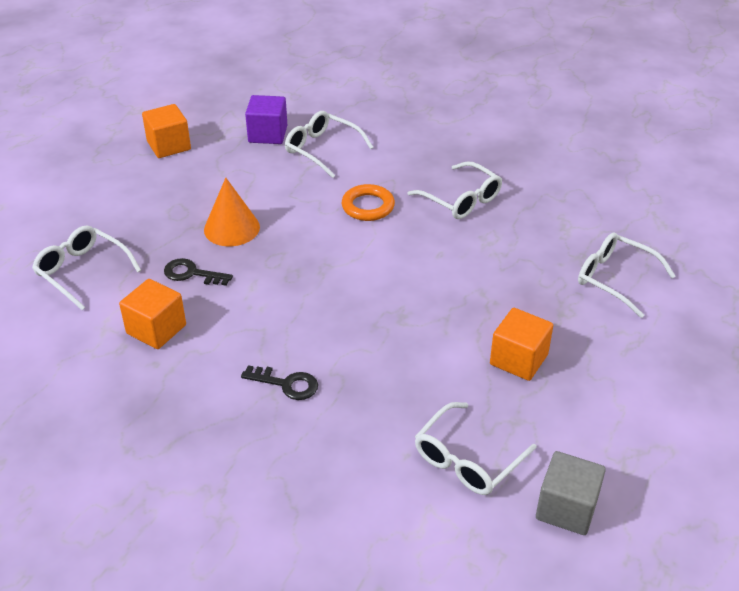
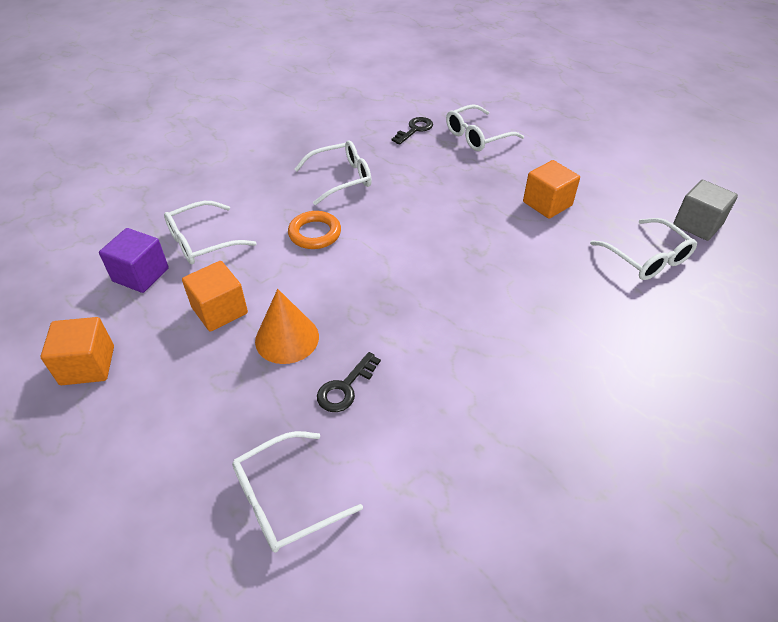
camera: 70 degrees left, 5 degrees up
(156, 329) = (424, 437): orange cube -> orange cube (219, 310)
(286, 384) = (538, 345): black key -> black key (415, 129)

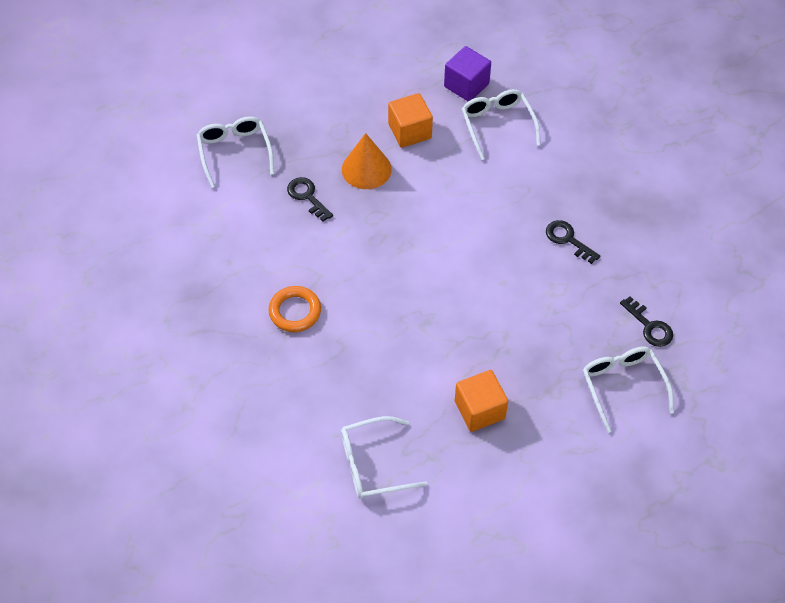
camera: 105 degrees right, 10 degrees up
(87, 365) = (380, 58): orange cube -> none
(315, 233) = (486, 204): orange ring -> orange ring (295, 311)
(342, 178) = (568, 239): white glasses -> black key
(697, 224) = (407, 541): grey cube -> none

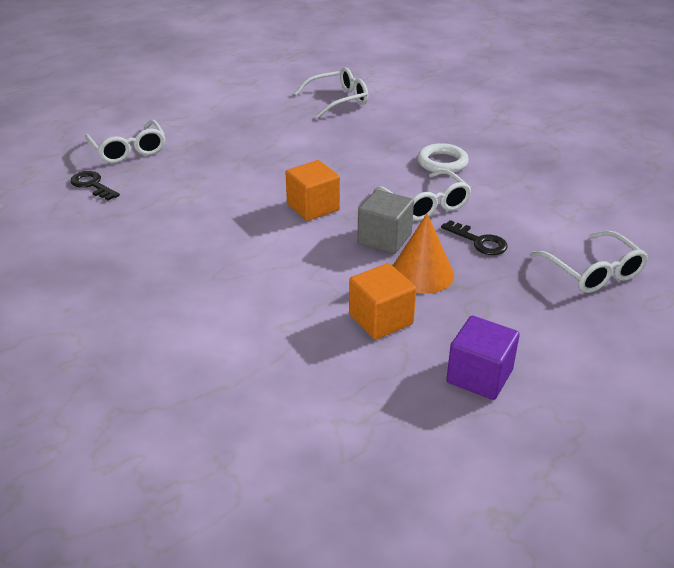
camera: 170 degrees right, 20 degrees down
(295, 311) = (442, 163): orange ring -> white ring
(384, 211) = (384, 239): none -> grey cube
(466, 85) = (312, 390): purple cube -> purple cube (479, 376)
(479, 410) = (257, 128): orange cube -> orange cube (313, 207)
(497, 124) = (259, 342): white glasses -> white glasses (426, 205)
(568, 239) = (168, 237): black key -> none

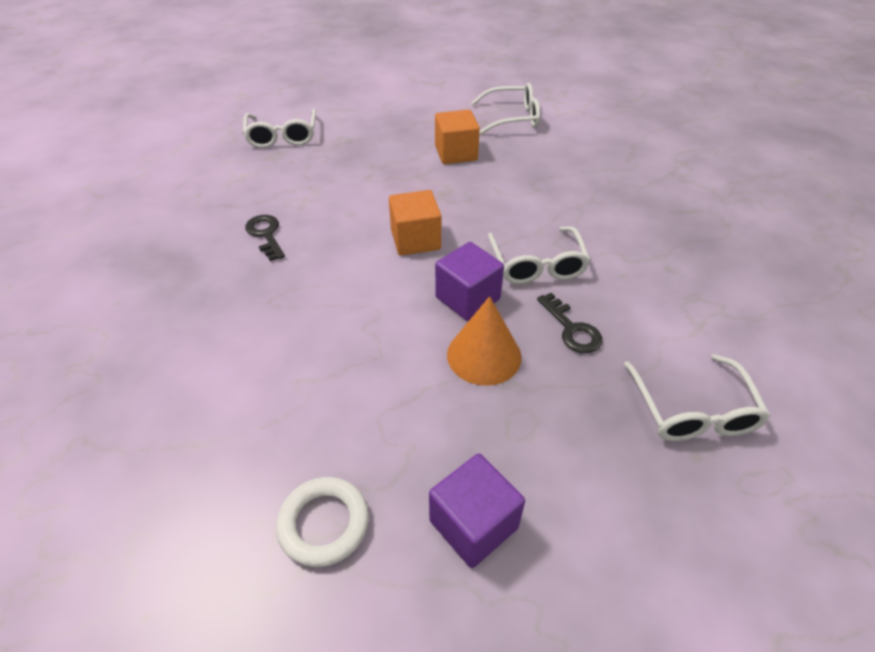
camera: 20 degrees right, 10 degrees up
(92, 185) = (227, 167): black key -> black key (266, 235)
(381, 319) = (405, 405): orange cube -> orange cube (456, 153)
(384, 239) = (467, 298): grey cube -> purple cube
(442, 163) = (583, 215): white ring -> white ring (324, 523)

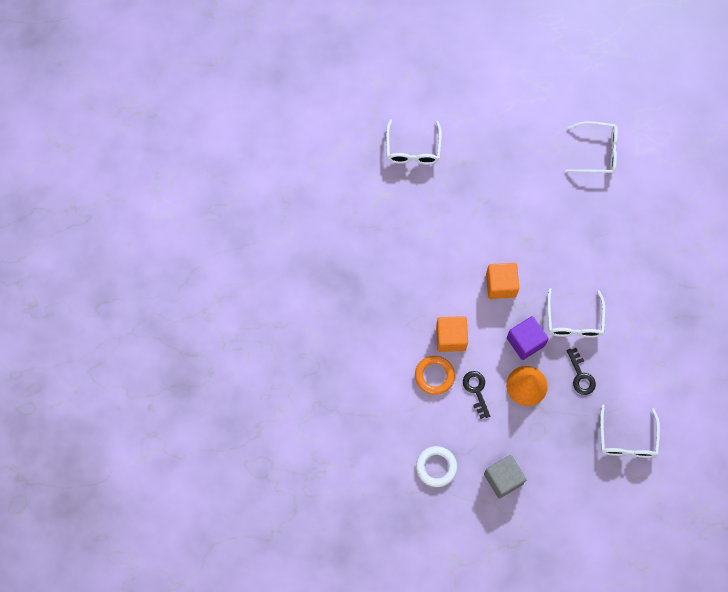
camera: 10 degrees right, 25 degrees up
(266, 235) = (404, 264): black key -> black key (476, 390)
(316, 364) = (434, 376): none -> orange ring
(456, 153) = (543, 193): orange cube -> orange cube (451, 338)
(473, 524) = (503, 479): purple cube -> grey cube

